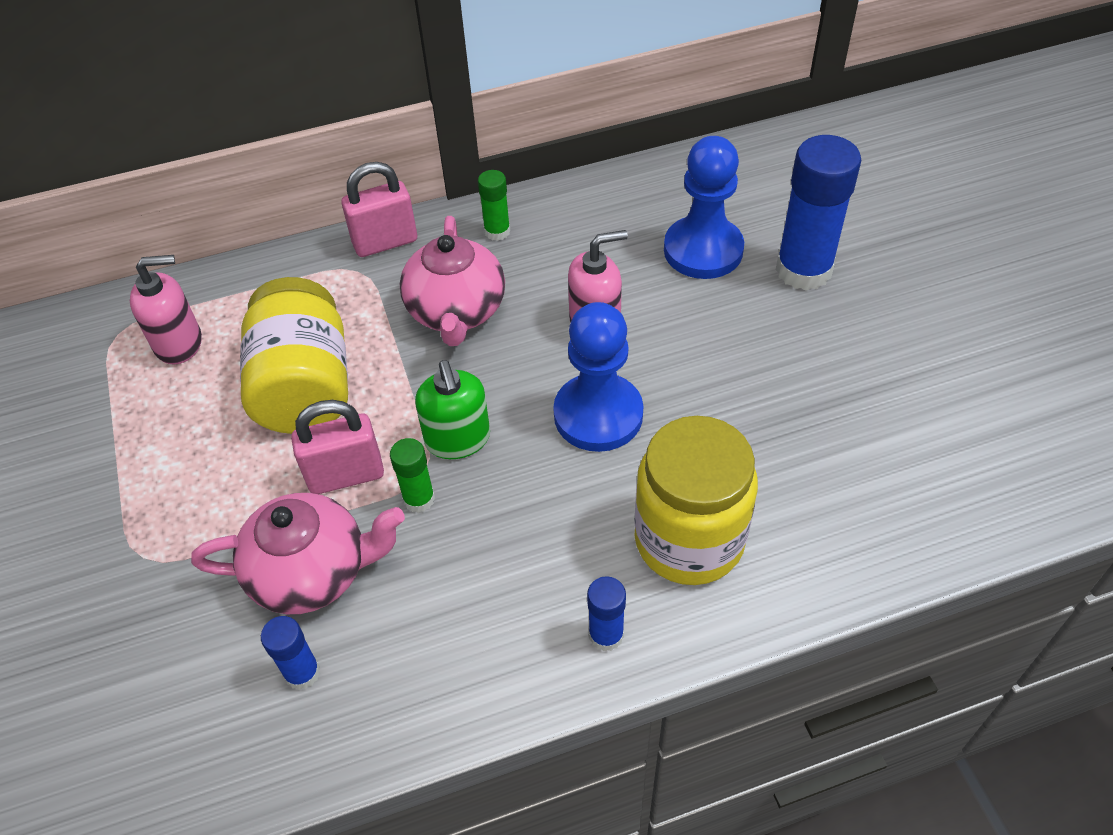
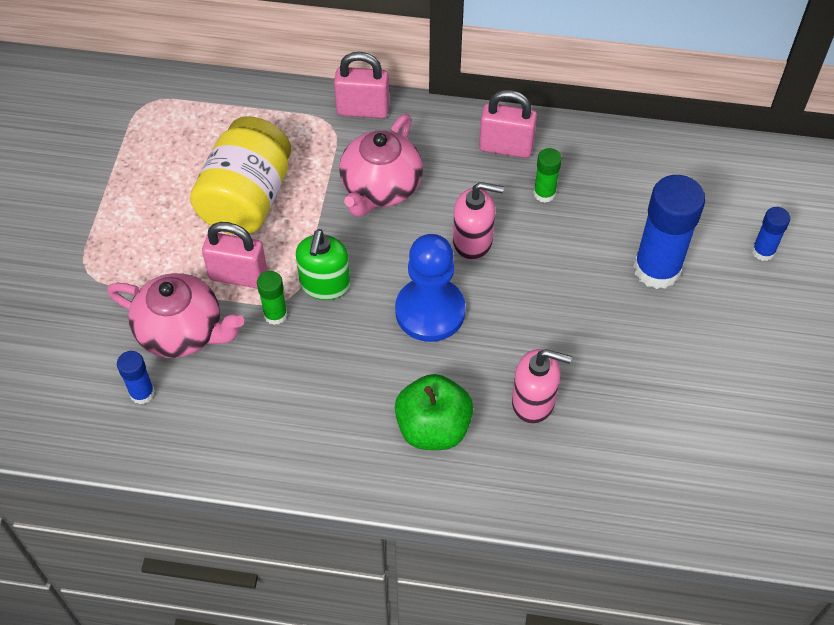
camera: 25 degrees right, 5 degrees up
(179, 343) = (182, 128): pink soap dispenser -> pink soap dispenser (533, 402)
(497, 231) = (448, 136): green glue stick -> green glue stick (544, 193)
(566, 218) = (506, 147): none -> pink padlock
(606, 635) = (338, 462): blue glue stick -> blue glue stick (763, 251)
(689, 540) = (433, 428): yellow jar -> green apple
(703, 250) = (591, 219): blue pawn -> none

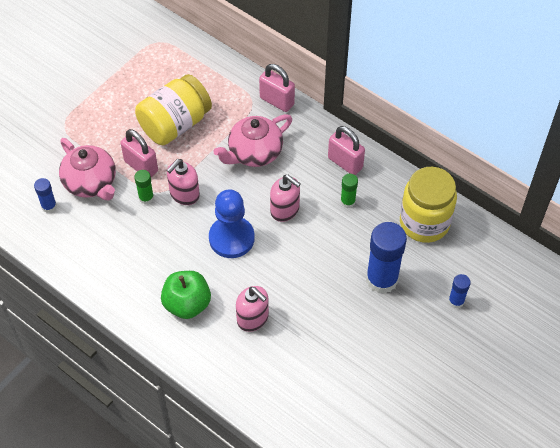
camera: 30 degrees right, 0 degrees up
(325, 285) = (184, 194): green soap dispenser -> pink soap dispenser
(655, 175) = (424, 223): none -> yellow jar

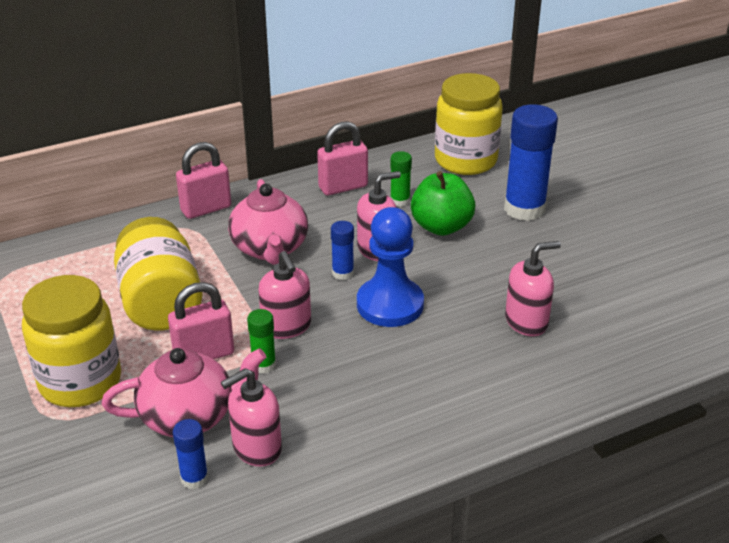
camera: 65 degrees left, 20 degrees down
(81, 223) = (256, 448): none -> pink soap dispenser
(94, 123) = (80, 382): none -> yellow jar
(187, 304) = (471, 374): green apple -> green apple (441, 226)
(456, 301) = (580, 171): blue glue stick -> blue glue stick (343, 273)

